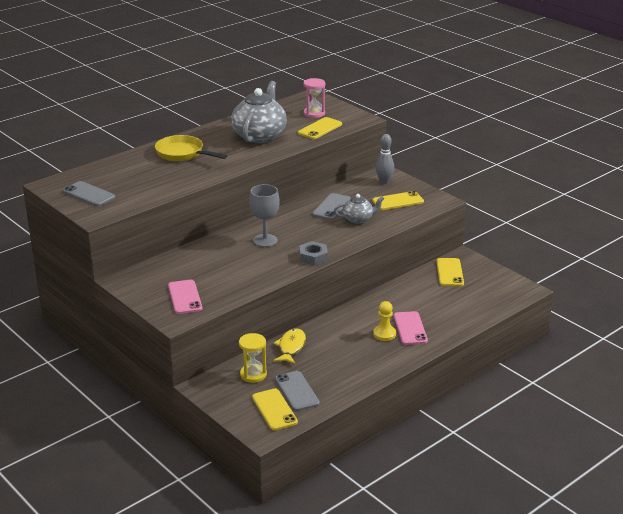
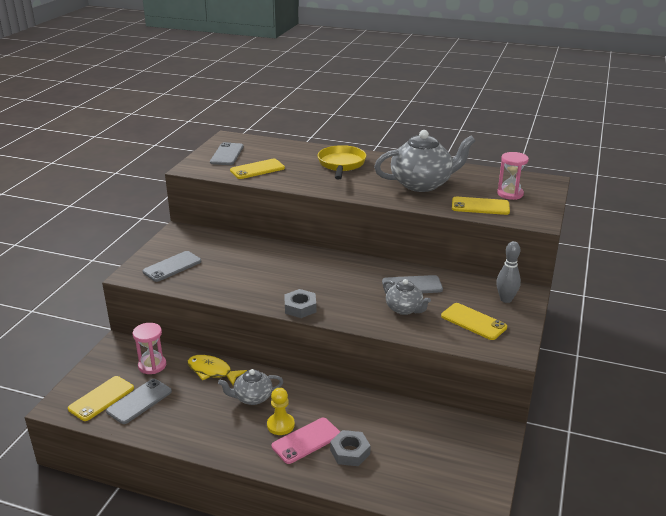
camera: 60 degrees right, 0 degrees up
(185, 297) = (172, 266): pink phone -> grey phone
(253, 374) = (152, 365): yellow hourglass -> pink hourglass
(265, 240) = (306, 272): grey goblet -> none
(291, 347) = (212, 371): yellow fish -> yellow fish turned 135 degrees counterclockwise
(342, 337) = (252, 398): none -> grey teapot
(436, 315) = (350, 452): none -> grey nut
(449, 272) = (451, 433): yellow phone -> yellow phone (257, 169)

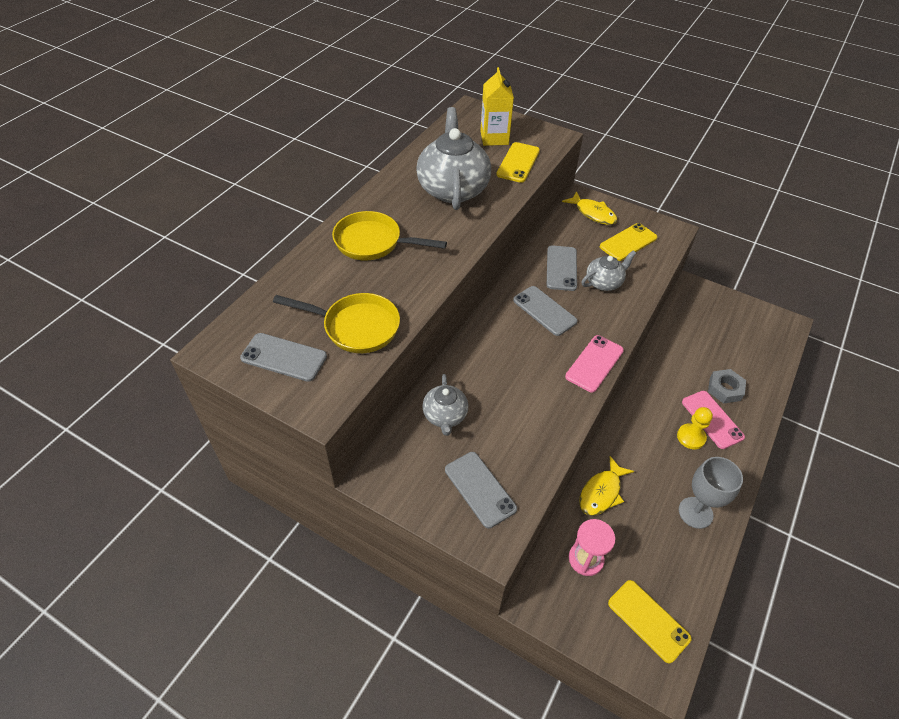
camera: 80 degrees left, 20 degrees up
(139, 401) = (654, 574): grey phone -> grey phone (544, 311)
(198, 426) = (695, 512): none -> grey goblet
(252, 398) = (649, 457): grey teapot -> grey teapot (445, 416)
(257, 169) = (356, 327): yellow phone -> yellow pan
(300, 307) = (594, 363): grey nut -> pink phone
(506, 299) = (593, 213): grey bowling pin -> yellow fish
(510, 194) = (494, 138): pink hourglass -> yellow carton

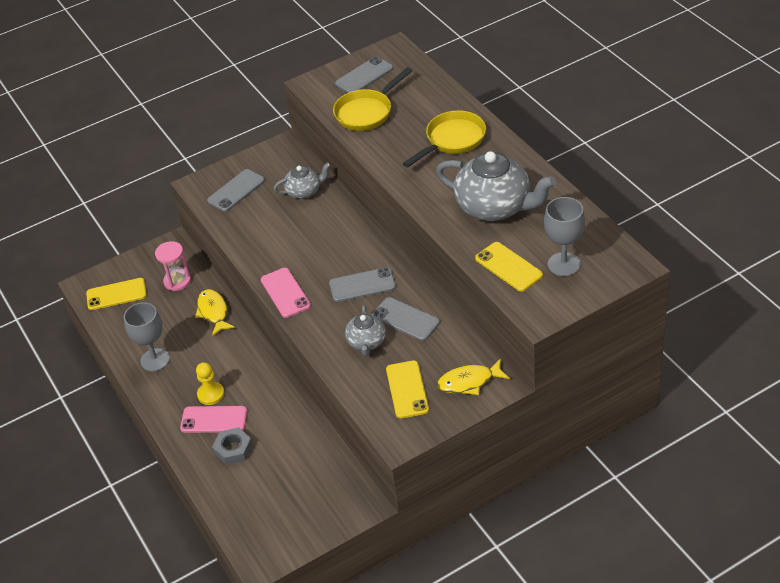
camera: 125 degrees right, 5 degrees down
(445, 416) = (304, 191): grey teapot -> grey teapot turned 135 degrees clockwise
(480, 489) = (236, 191): grey phone -> grey phone turned 45 degrees counterclockwise
(494, 138) = (564, 264): yellow carton -> grey goblet

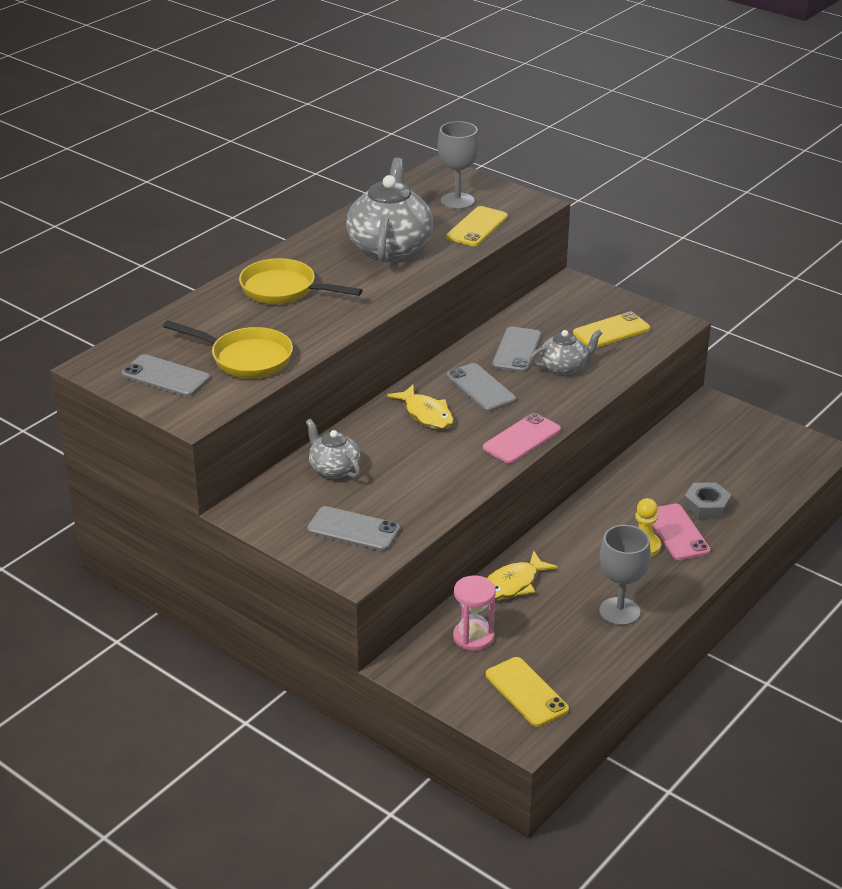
camera: 115 degrees left, 10 degrees down
(469, 382) = (578, 299): yellow fish -> yellow fish (426, 414)

